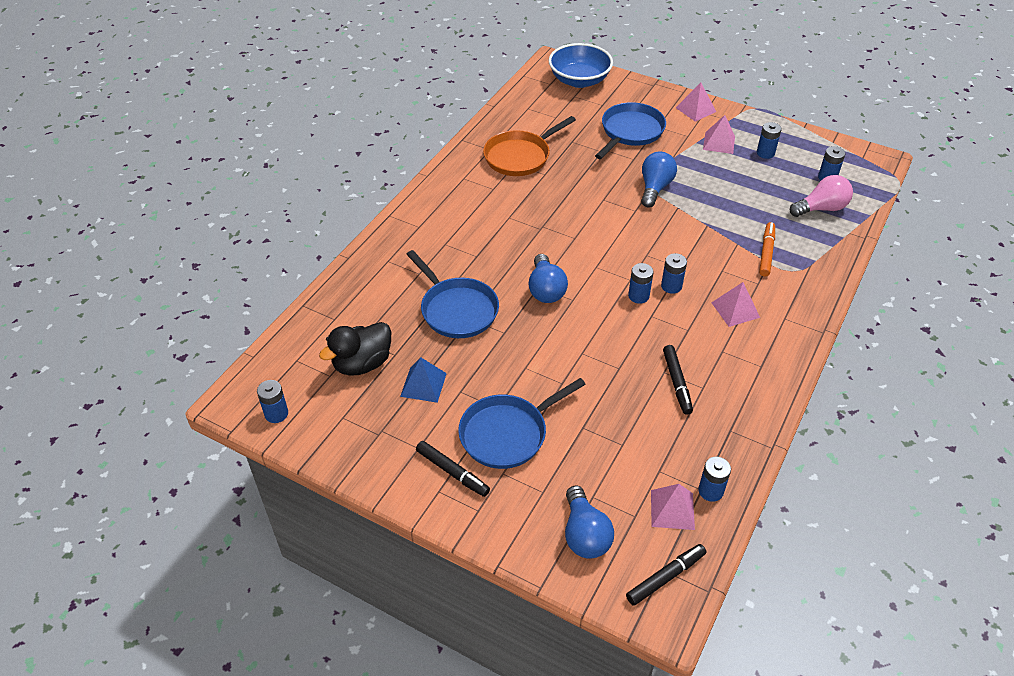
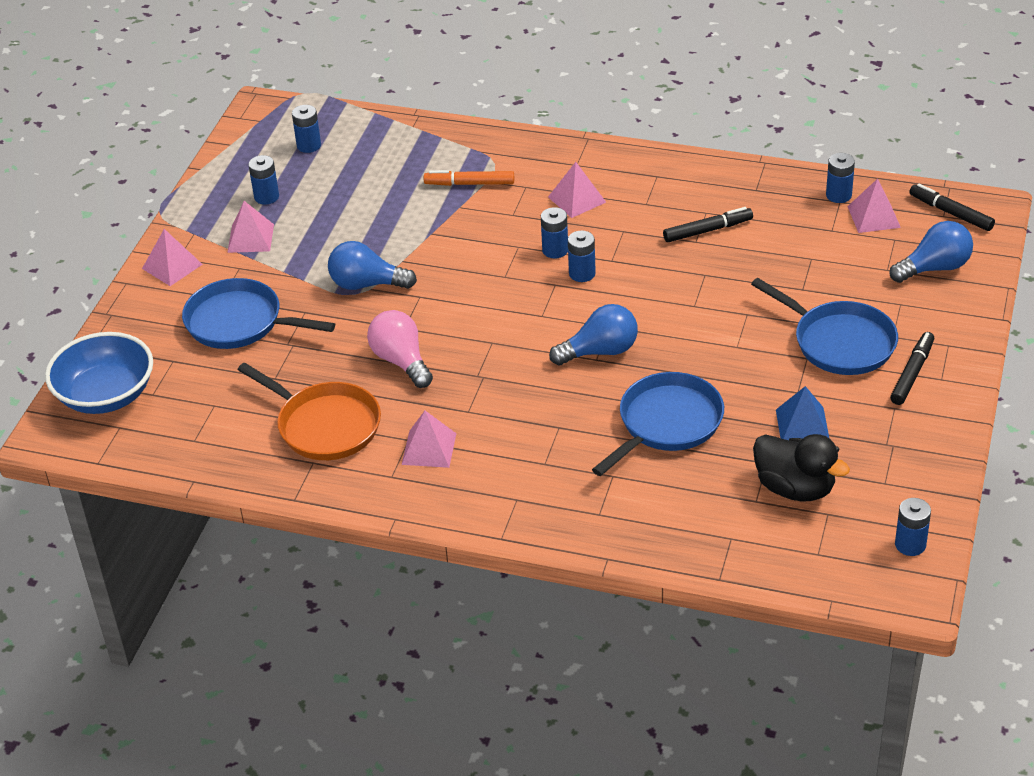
camera: 100 degrees left, 5 degrees down
(481, 196) = (429, 448): none -> pink pyramid
(821, 208) = (373, 148): pink light bulb -> pink light bulb (401, 361)

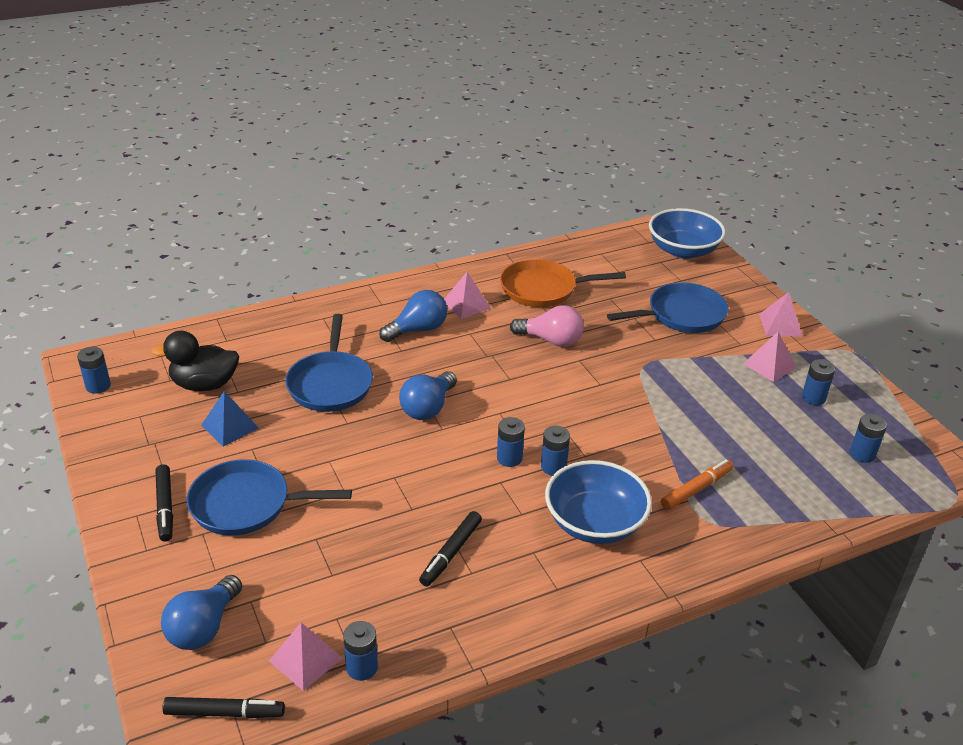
camera: 135 degrees right, 5 degrees down
(367, 284) = (646, 374): blue light bulb -> blue light bulb (417, 330)
(577, 199) = (594, 523): pink pyramid -> blue bowl

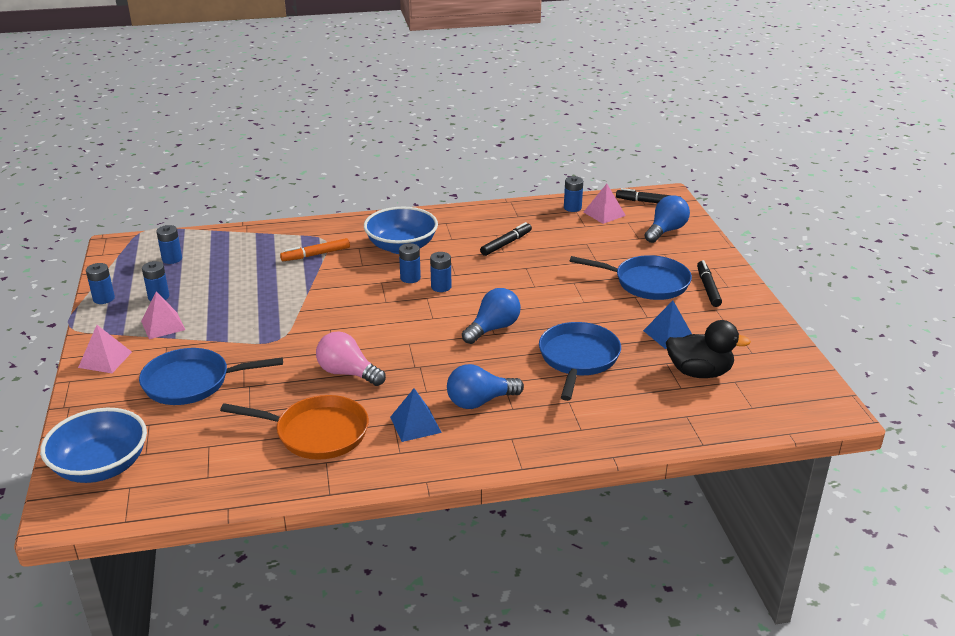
camera: 165 degrees left, 5 degrees down
(98, 386) = (803, 383): blue battery -> blue battery (104, 298)
(466, 305) = (415, 424): pink pyramid -> blue pyramid

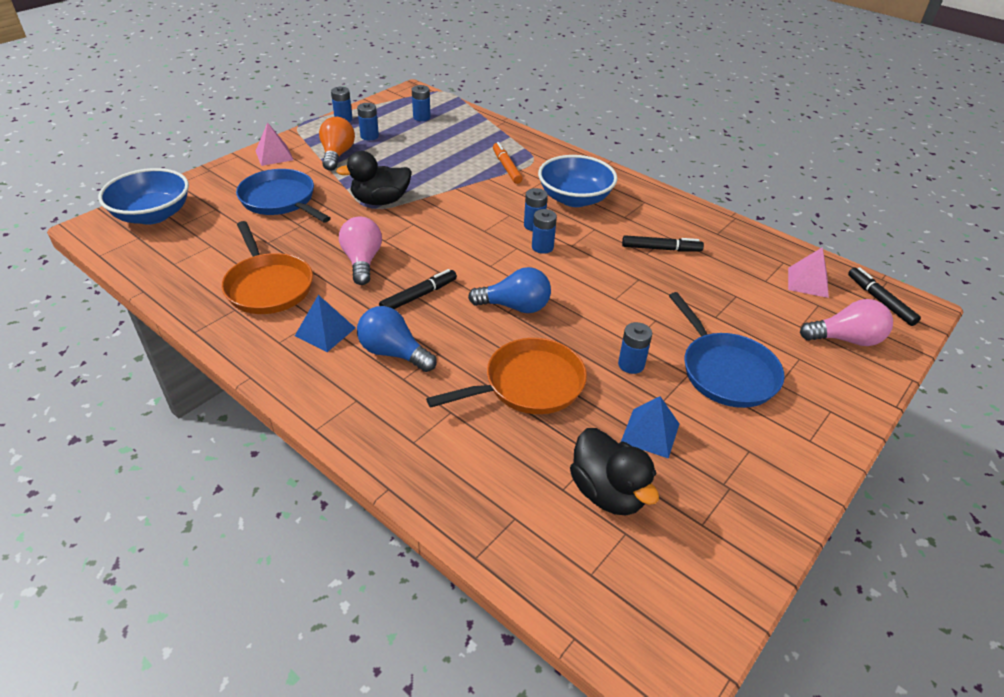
camera: 50 degrees right, 10 degrees up
(163, 325) = (337, 155): pink pyramid -> orange light bulb
(273, 331) = (380, 201): none -> black duck
(316, 255) = (506, 167): orange marker -> orange marker turned 45 degrees clockwise
(572, 208) = (784, 257): blue battery -> blue battery (631, 364)
(578, 359) = (528, 384): blue pan -> orange pan
(666, 231) = (845, 339): blue light bulb -> pink light bulb
(707, 288) = (782, 424): black marker -> black marker (419, 296)

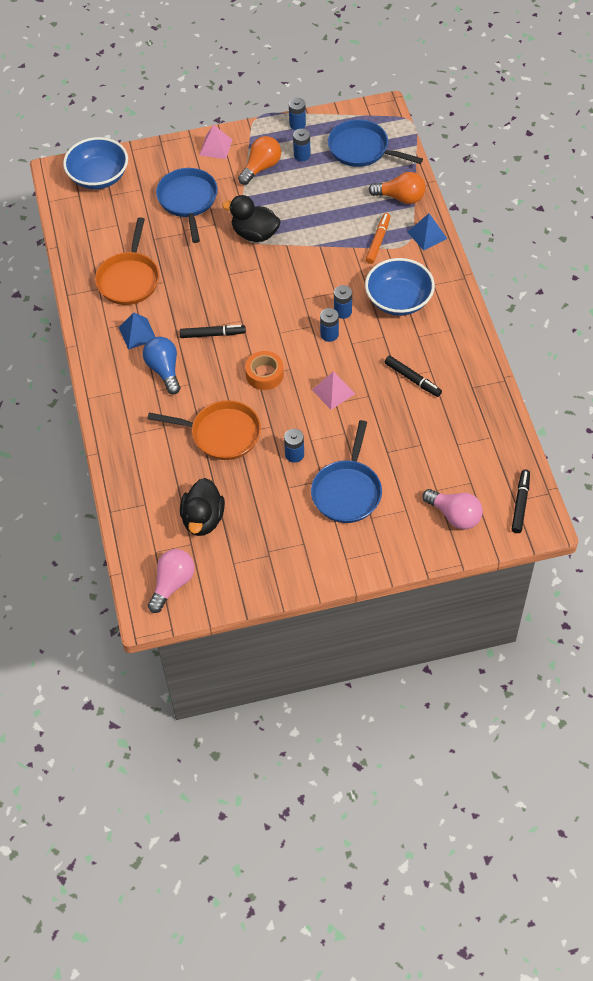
camera: 40 degrees right, 15 degrees up
(362, 261) = (200, 287): pink light bulb -> pink light bulb (172, 584)
(421, 117) = (362, 149): blue battery -> blue pan
(492, 135) = (400, 197): none -> orange light bulb
(515, 306) = (264, 374): blue light bulb -> orange tape
(650, 433) = (259, 501): blue pyramid -> blue pyramid (427, 235)
(808, 282) = (487, 462): pink pyramid -> pink pyramid (333, 391)

